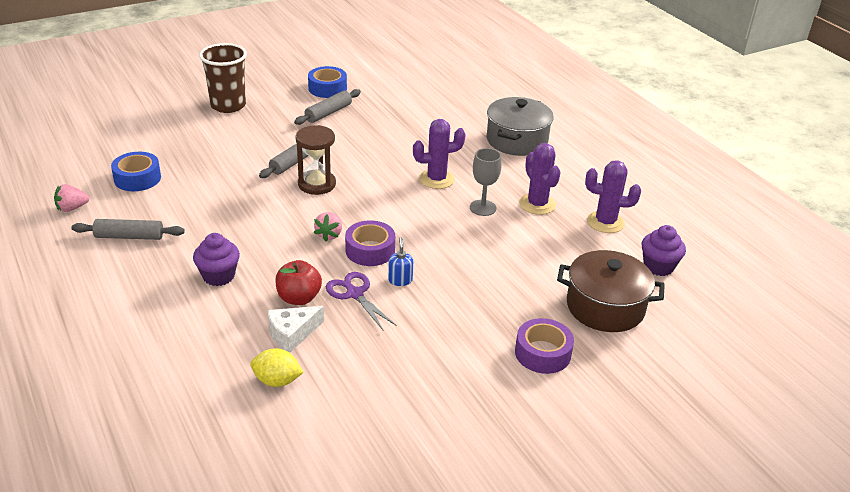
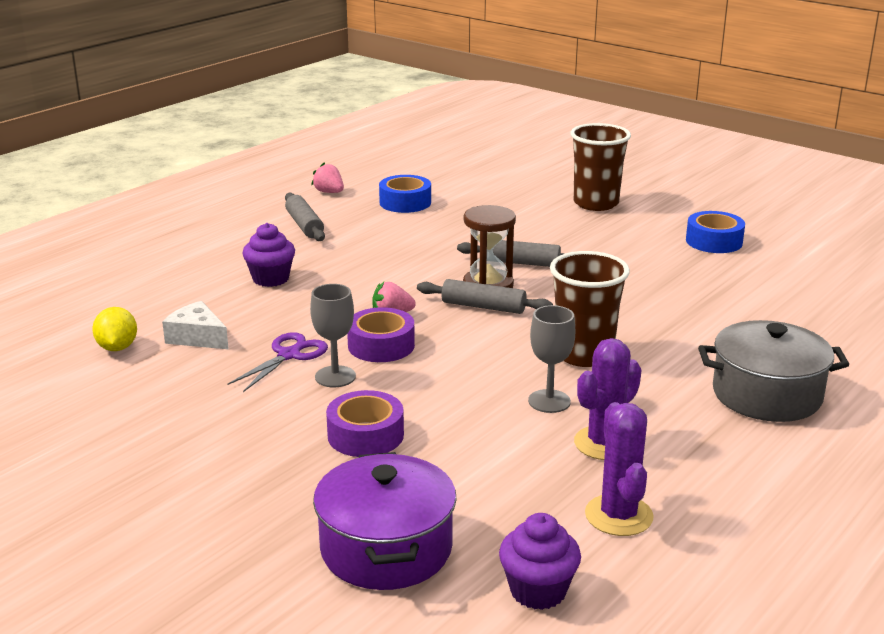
camera: 70 degrees right, 10 degrees down
(299, 298) = (260, 326): red apple -> none
(328, 113) = (655, 255): grey rolling pin -> grey rolling pin (483, 307)
(400, 280) = (335, 377): blue soap dispenser -> grey goblet
(436, 179) = (584, 354): purple cactus -> brown cup
(542, 353) = (246, 509): purple tape -> purple tape (365, 435)
(605, 307) = (386, 549): brown pot -> purple pot

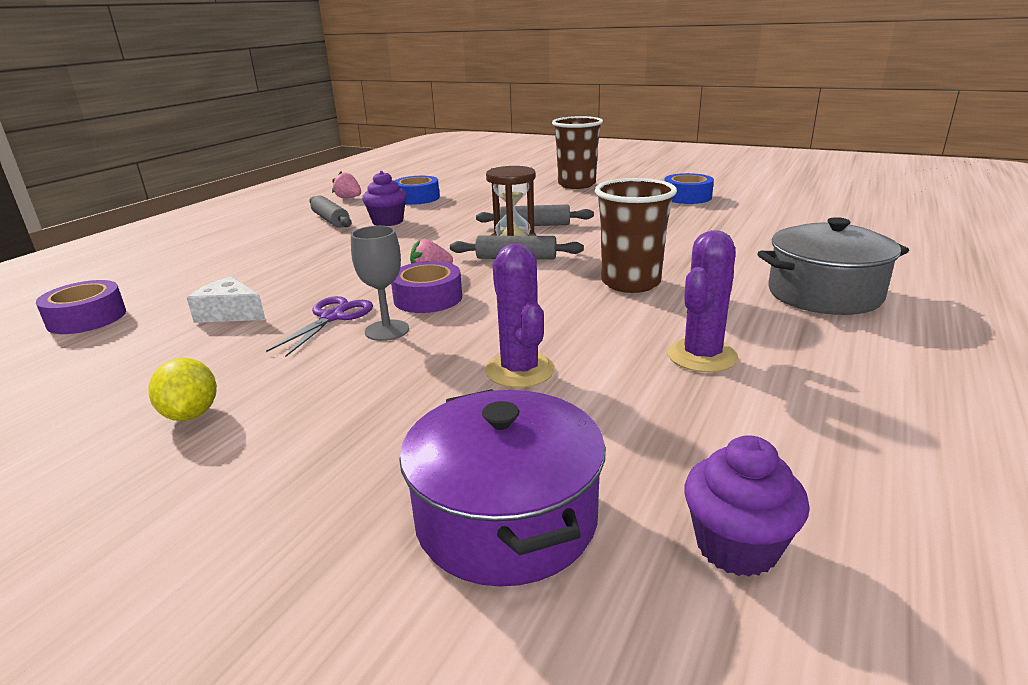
camera: 10 degrees left, 0 degrees up
(117, 348) = (138, 332): yellow lemon -> yellow lemon (191, 414)
(270, 279) = (304, 259): purple cupcake -> purple cupcake (387, 222)
(365, 435) = (436, 383): purple tape -> purple tape (87, 318)
(549, 401) = (620, 325): grey goblet -> none
(618, 515) = (769, 429): purple cactus -> purple cactus (520, 370)

